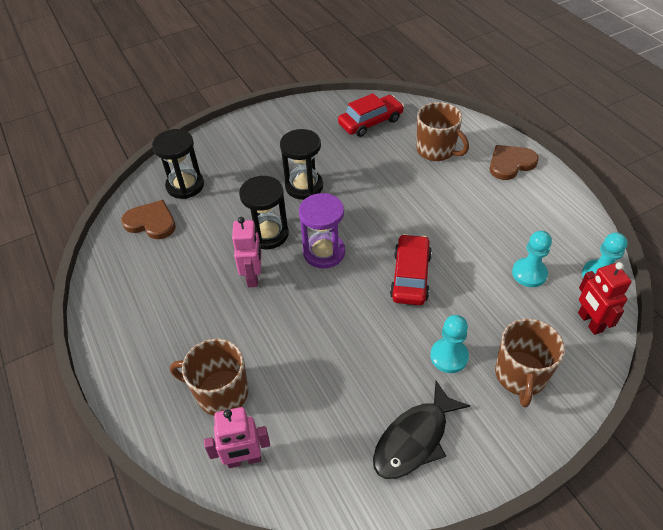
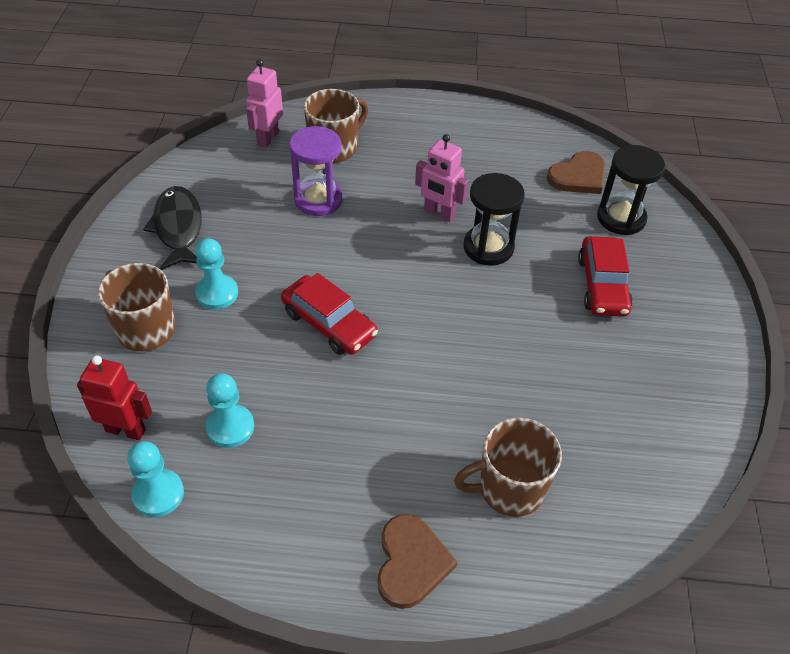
camera: 120 degrees right, 0 degrees up
(304, 186) = (543, 311): black hourglass -> none
(324, 252) = (424, 276): purple hourglass -> purple hourglass (318, 200)
(370, 122) = (632, 451): red car -> red car (602, 285)

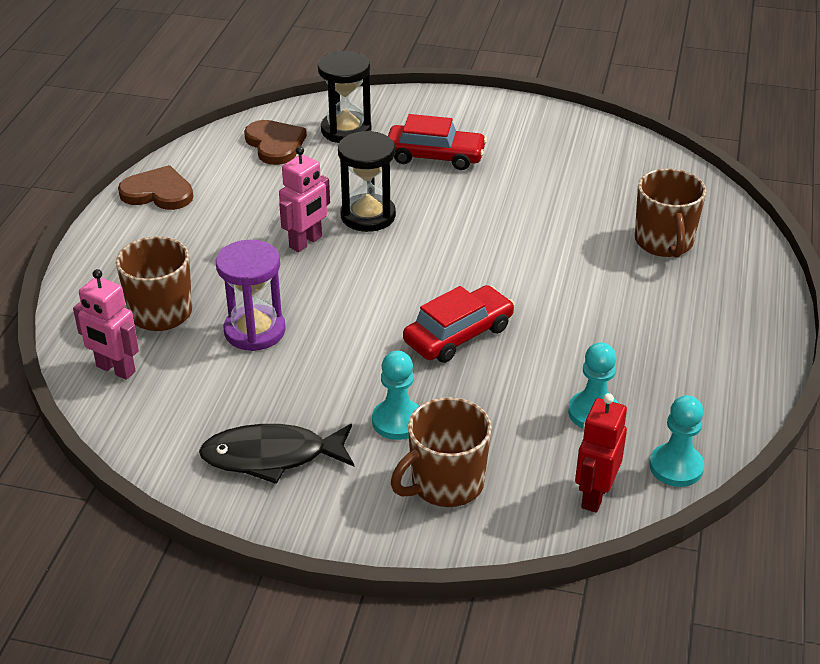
camera: 80 degrees left, 10 degrees down
(411, 563) = (739, 304): brown heart -> brown heart (158, 192)

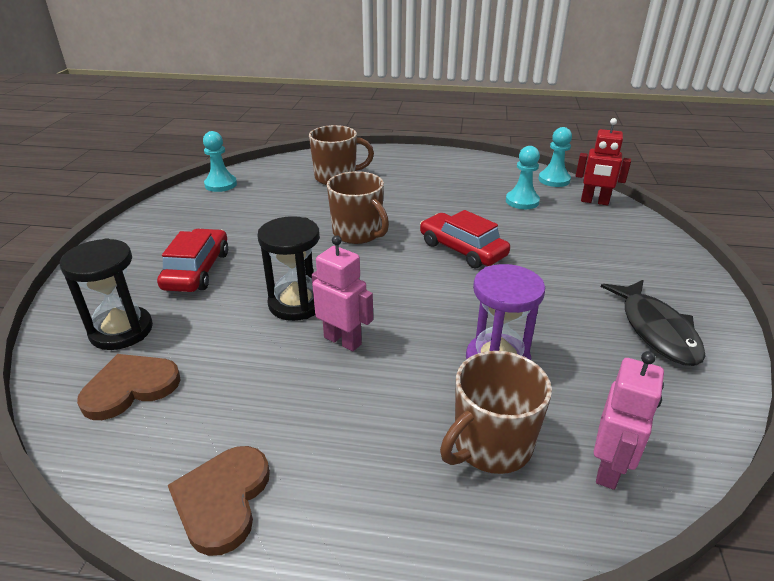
camera: 95 degrees left, 5 degrees down
(397, 421) = (574, 271): turquoise pawn -> turquoise pawn (221, 184)
(445, 484) = (623, 249): brown mug -> brown mug (358, 233)

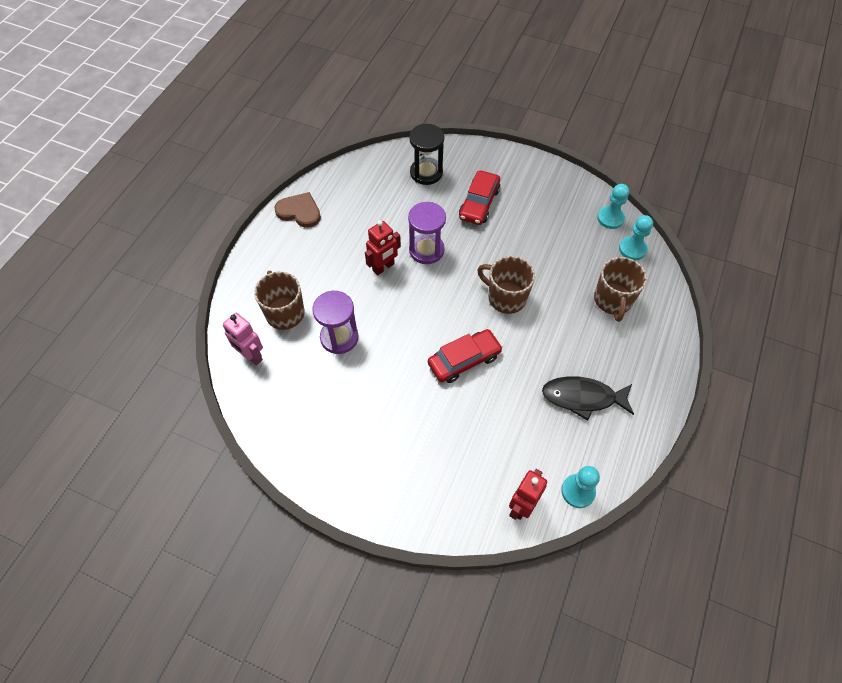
camera: 105 degrees right, 25 degrees up
(130, 387) = (379, 179): brown heart -> none
(197, 270) = (479, 203): red car -> red car turned 90 degrees clockwise
(296, 303) = (426, 250): black hourglass -> purple hourglass
(343, 340) = (383, 267): pink robot -> red robot
(358, 233) = (506, 298): brown mug -> brown mug turned 60 degrees clockwise
(522, 201) = (535, 438): turquoise pawn -> turquoise pawn (632, 249)
(656, 330) = (332, 441): black fish -> black fish (583, 397)

